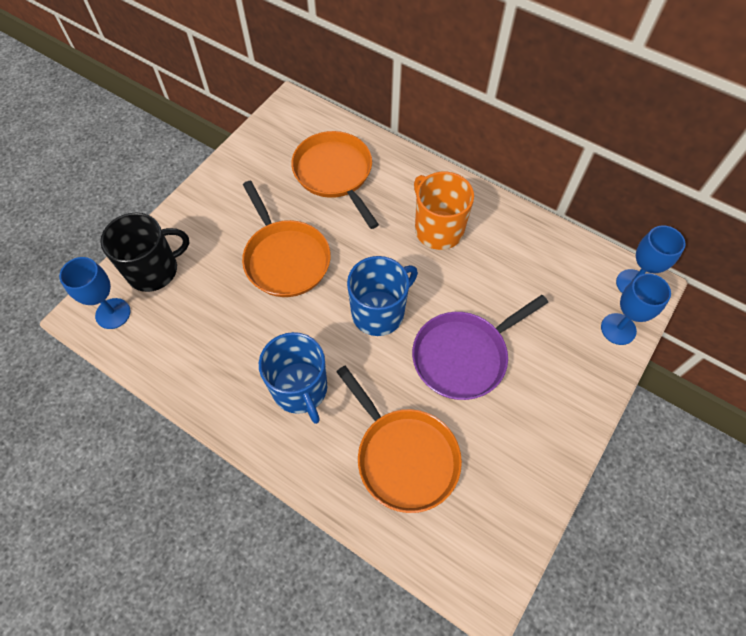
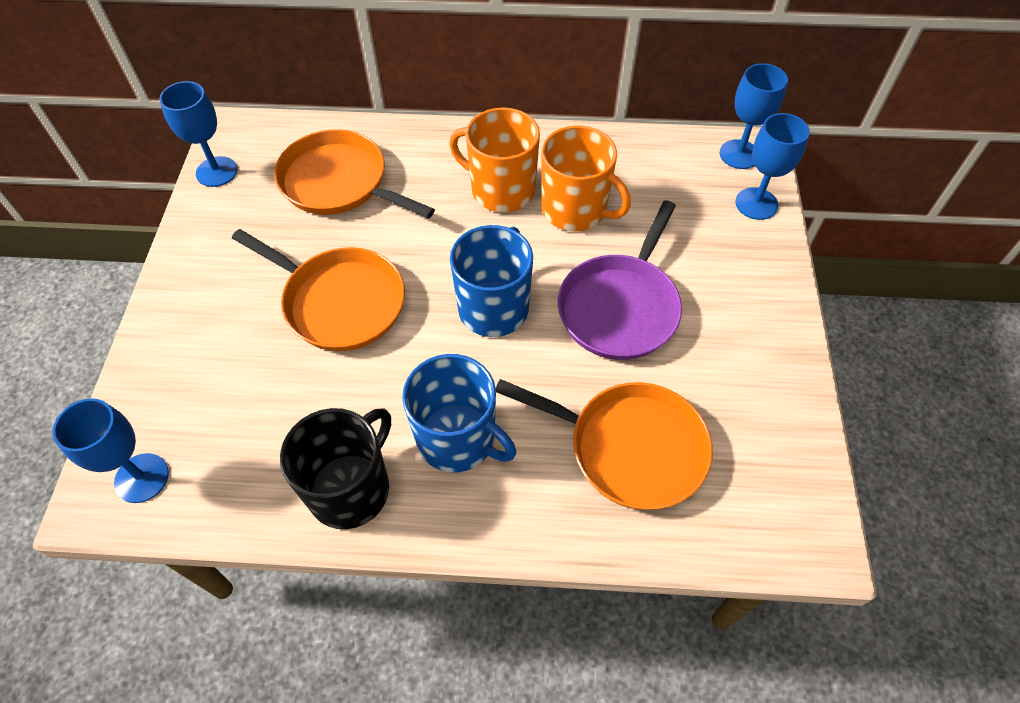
camera: 30 degrees left, 5 degrees down
(154, 270) = (168, 396): black mug -> black mug (351, 488)
(265, 131) = (216, 172): none -> blue goblet
(479, 269) = (575, 210): none -> orange mug

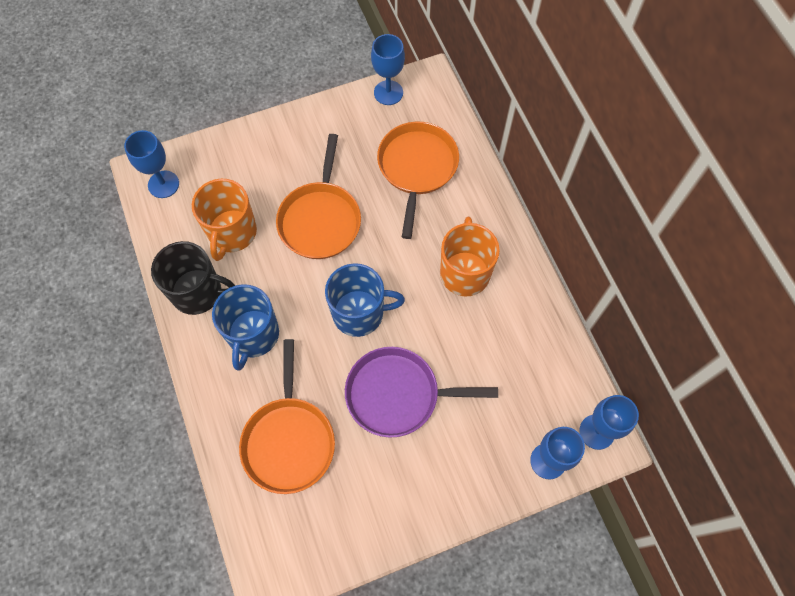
camera: 65 degrees right, 10 degrees up
(575, 210) = (472, 330): orange mug -> orange mug (232, 233)

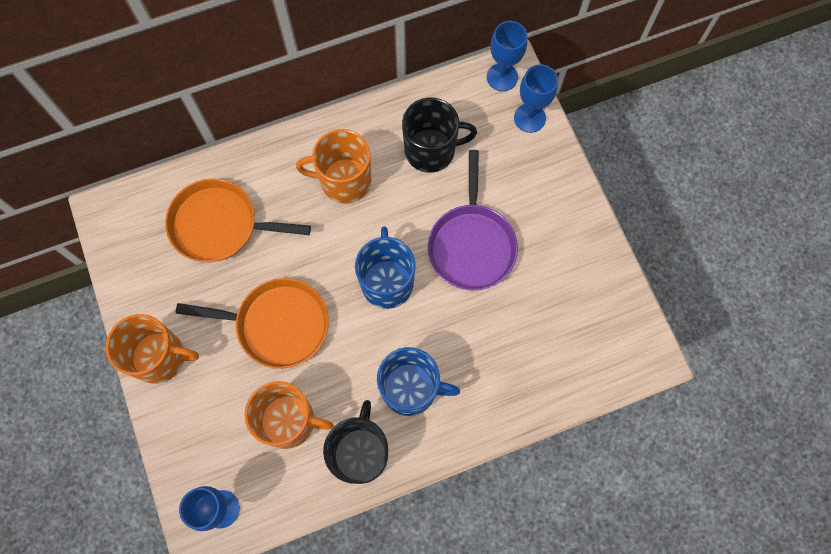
camera: 90 degrees left, 5 degrees up
(289, 441) = (520, 346): orange pan -> none
(295, 131) = (160, 357): none -> orange mug
(388, 93) = (118, 255): blue goblet -> none
(502, 355) = (431, 150): none -> black mug

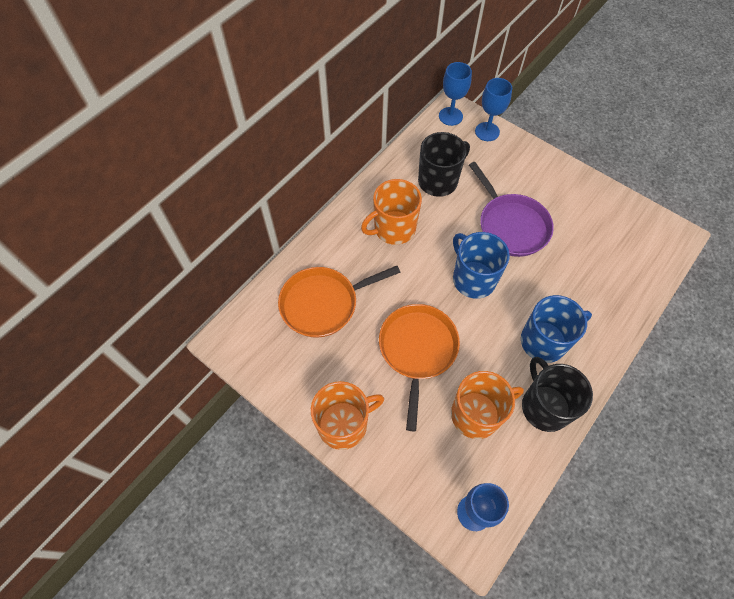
camera: 30 degrees left, 10 degrees down
(278, 324) = (417, 350): orange pan -> orange pan turned 60 degrees counterclockwise

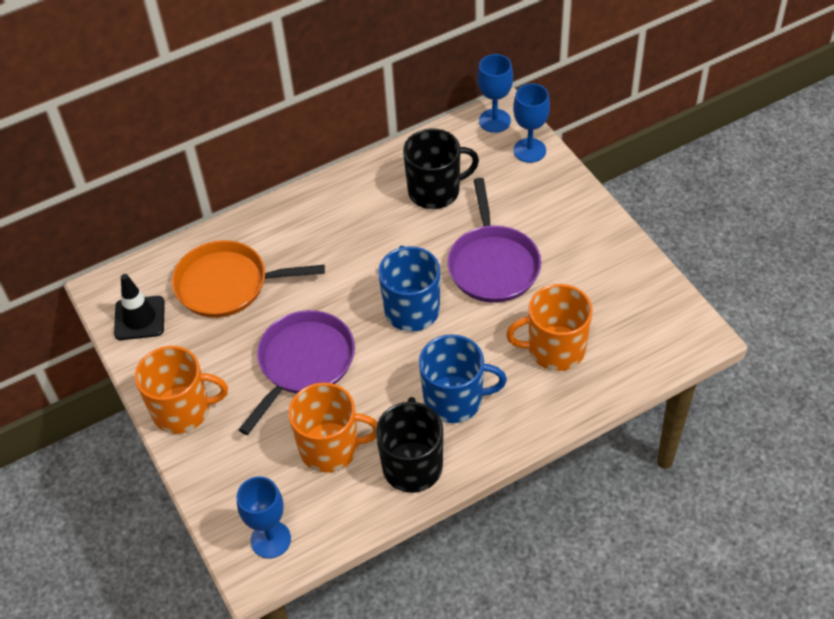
camera: 25 degrees right, 10 degrees down
(266, 356) = (139, 318): none -> black traffic cone
(393, 228) = (351, 229): orange mug -> orange mug (555, 349)
(417, 350) = (304, 363): orange pan -> purple pan

